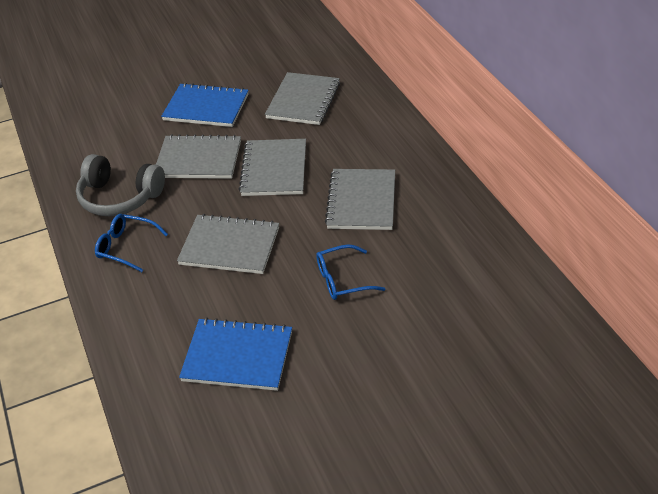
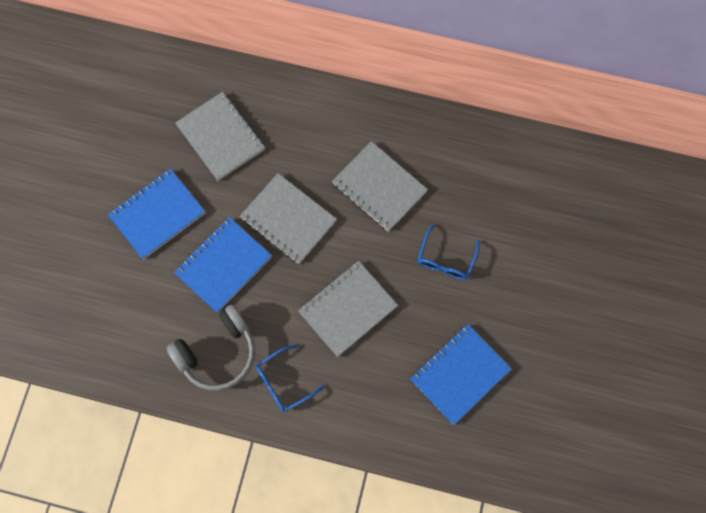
camera: 55 degrees left, 30 degrees up
(198, 159) = (224, 265): grey notebook -> blue notebook

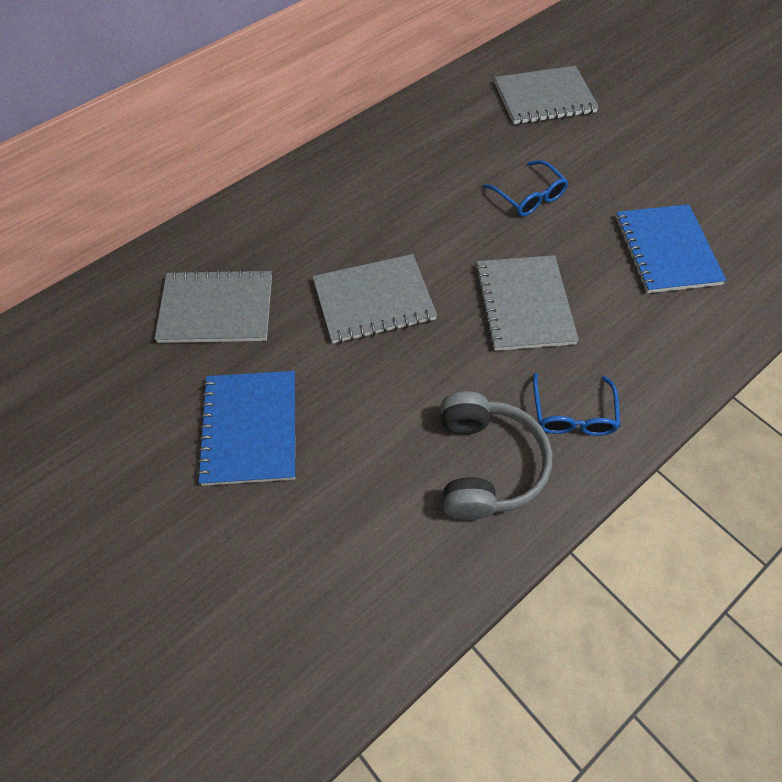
camera: 55 degrees left, 15 degrees down
(224, 265) = (376, 394): blue notebook -> none
(379, 187) = (406, 206): grey notebook -> grey notebook (544, 98)

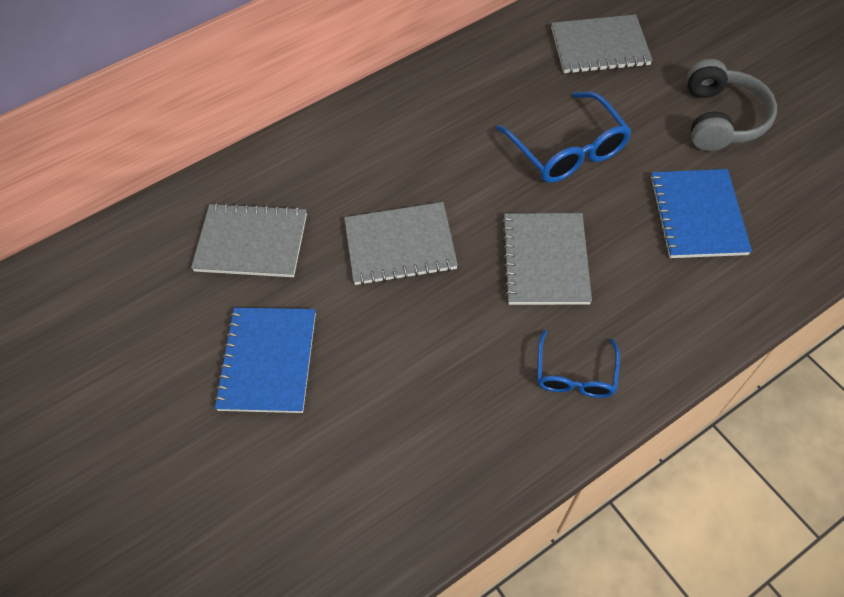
camera: 10 degrees right, 0 degrees up
(486, 465) = (483, 416): grey headphones -> grey headphones (720, 119)
(529, 197) = (567, 150): blue glasses -> blue glasses, size x1.61

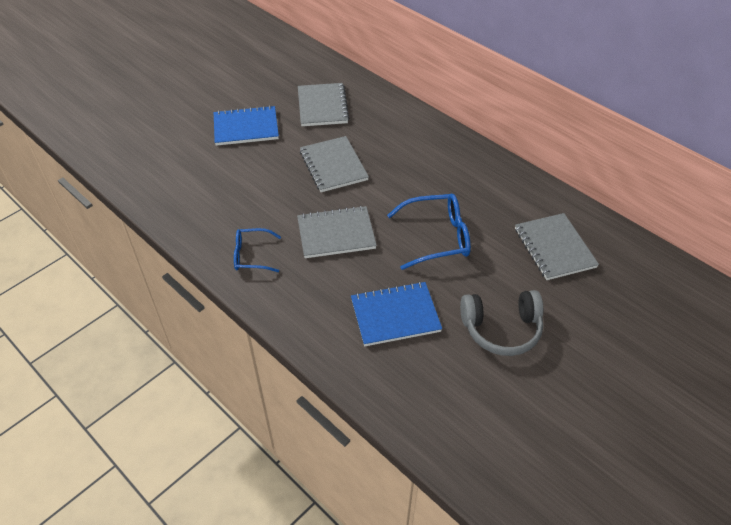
camera: 75 degrees right, 10 degrees down
(567, 150) = (437, 237): blue glasses -> blue glasses turned 150 degrees counterclockwise

